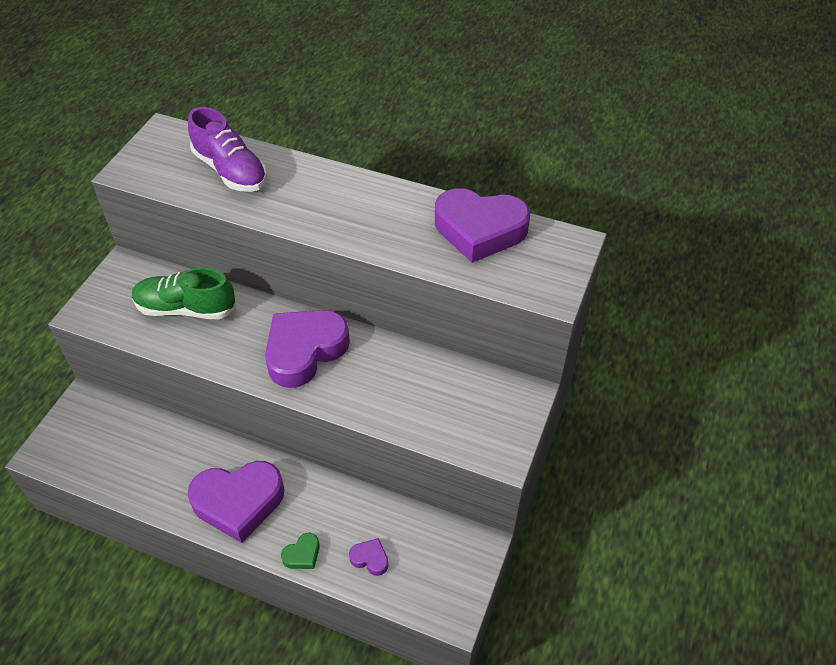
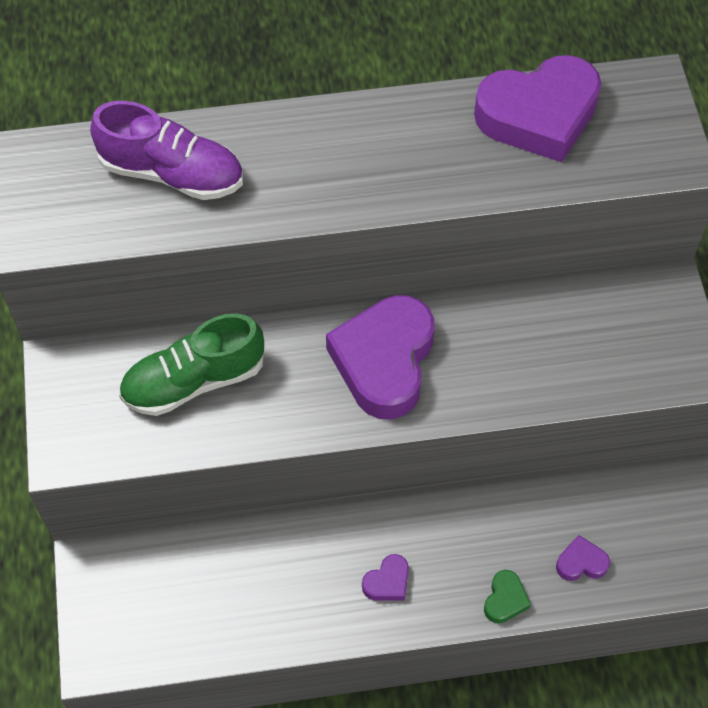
camera: 30 degrees left, 10 degrees up
(238, 502) = (387, 582): purple heart -> purple heart, size x0.43

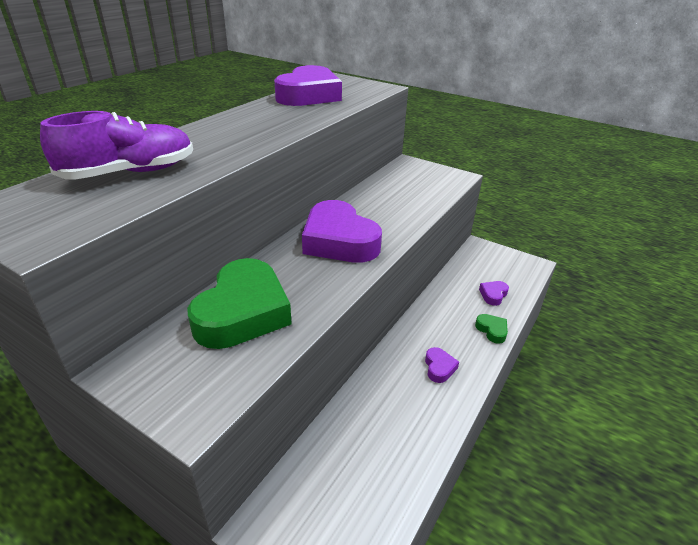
camera: 50 degrees left, 25 degrees down
(194, 381) = (243, 312): green shoe -> green heart

